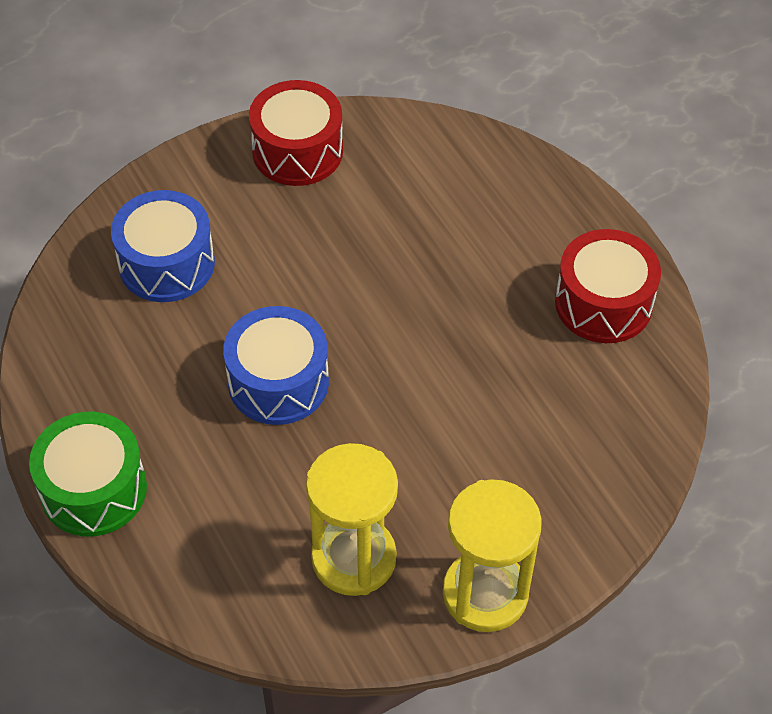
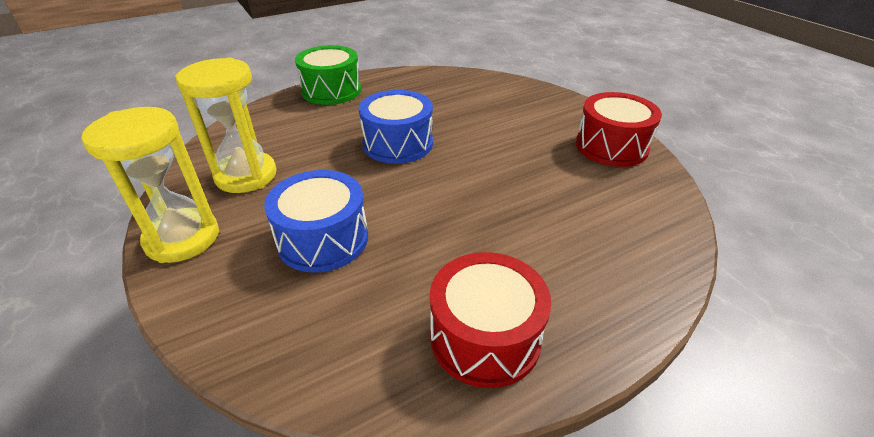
camera: 90 degrees right, 15 degrees down
(166, 263) = (492, 103): blue drum -> blue drum (323, 239)

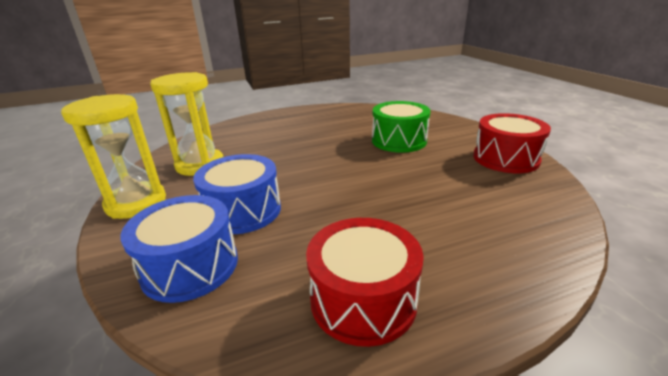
camera: 10 degrees right, 10 degrees down
(331, 91) = (282, 116): green drum -> green drum (399, 141)
(398, 144) = (323, 149): blue drum -> blue drum (190, 266)

